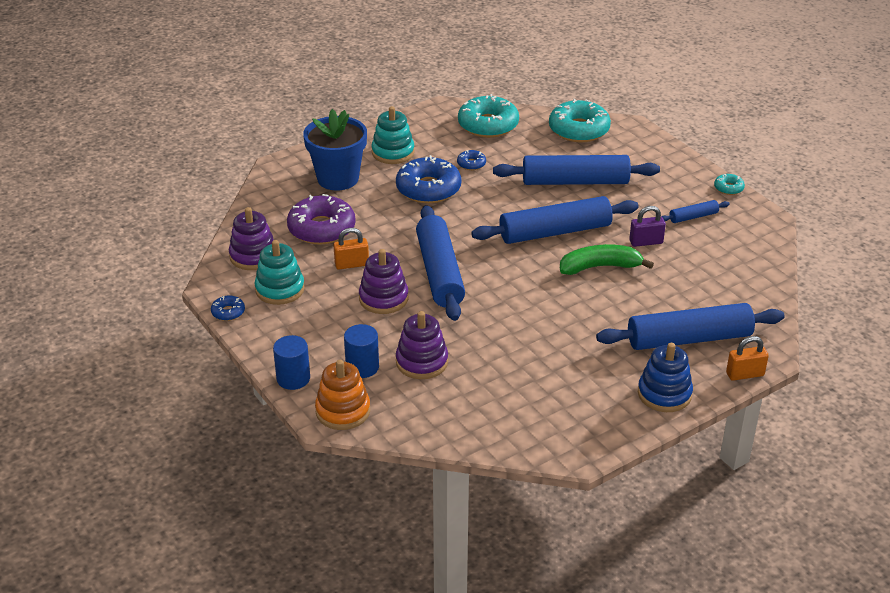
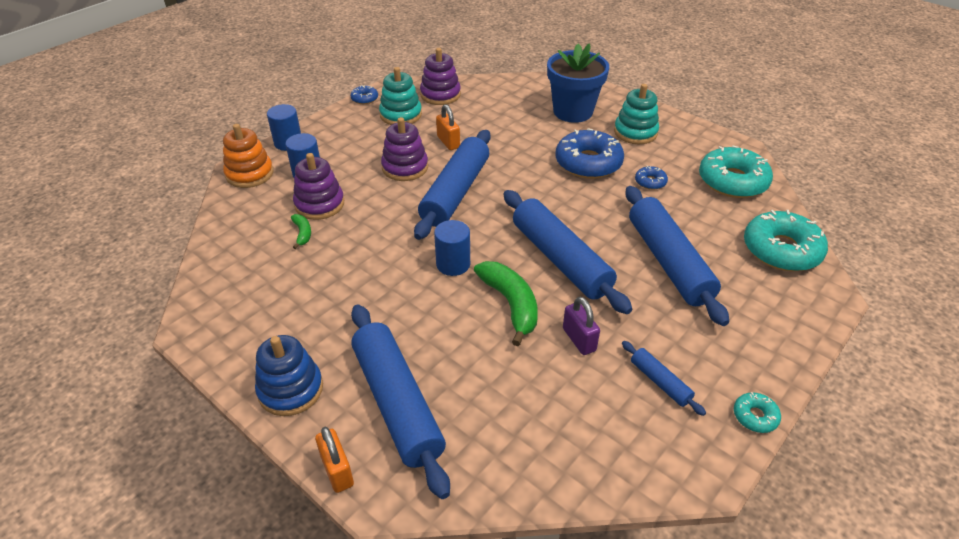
camera: 75 degrees right, 5 degrees up
(321, 229) = (493, 118): purple donut -> none
(440, 272) = (456, 192): blue rolling pin -> blue rolling pin turned 45 degrees counterclockwise
(465, 376) = (302, 233): none -> green banana
(542, 289) = (453, 264): none -> blue cylinder

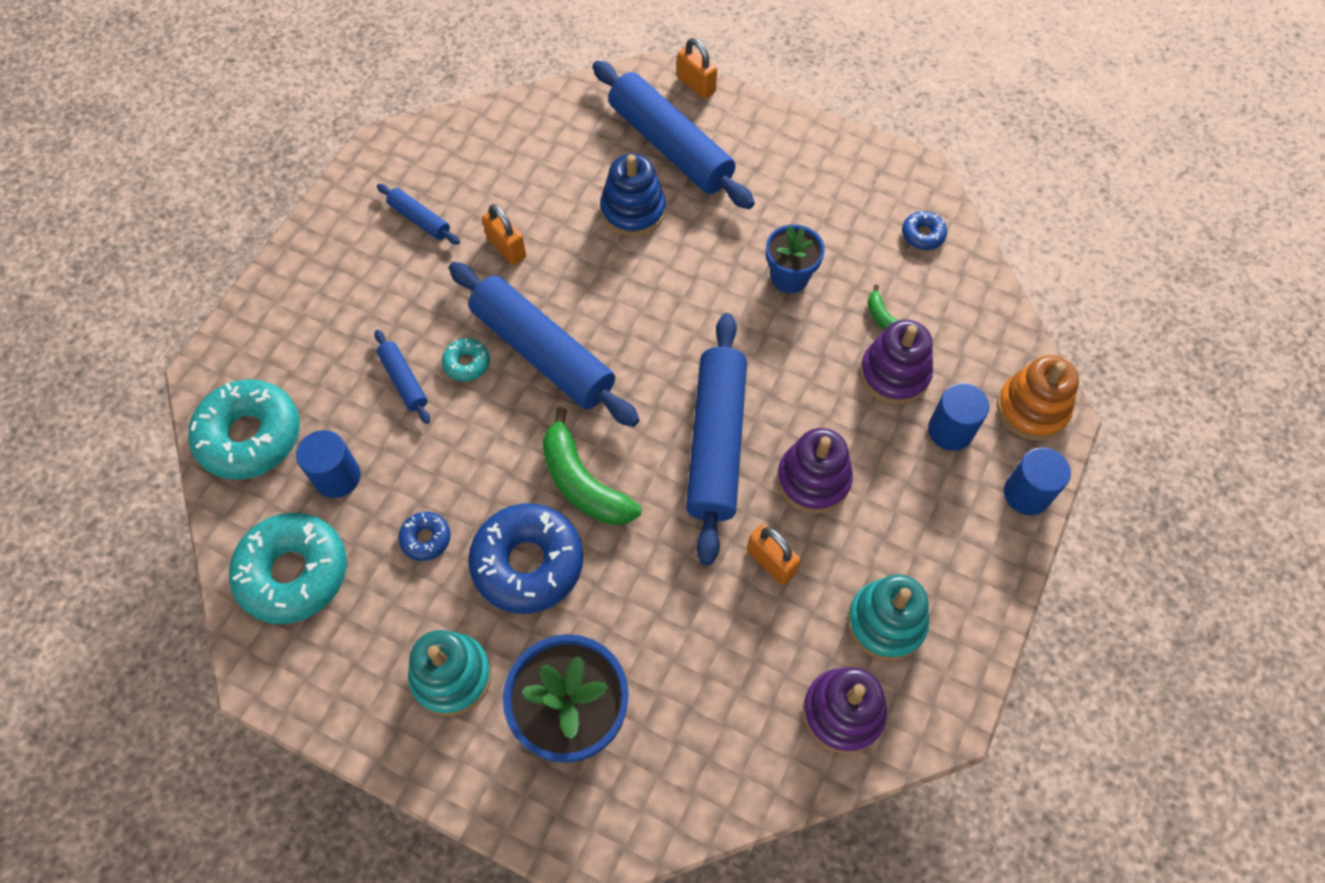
camera: 165 degrees right, 20 degrees up
(290, 389) = (775, 137): blue stacking toy -> blue stacking toy (633, 211)
(352, 271) = (789, 277): none -> blue flower pot
(364, 99) = (977, 658): blue donut -> blue donut (923, 235)
(453, 264) = (674, 315): blue cylinder -> blue cylinder (337, 477)
(510, 304) = (590, 275): green banana -> green banana (583, 483)
(579, 339) = (506, 248): purple padlock -> orange padlock
(669, 262) = (404, 381): blue rolling pin -> blue rolling pin, size x0.46
(755, 416) = (329, 205): turquoise donut -> turquoise donut (467, 363)

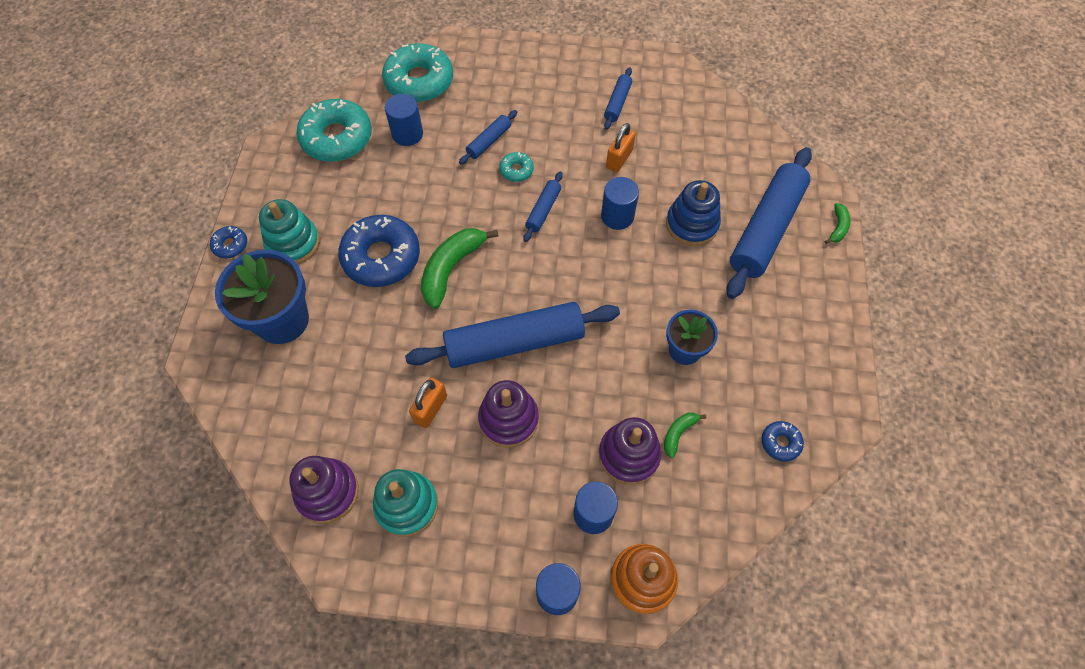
camera: 70 degrees right, 0 degrees up
(426, 539) = (381, 195): blue donut -> blue donut (230, 245)
(542, 353) = (543, 210): blue rolling pin -> blue rolling pin, size x0.46
(588, 279) = (617, 216): none -> blue cylinder
(696, 85) = (838, 227): orange padlock -> green banana

